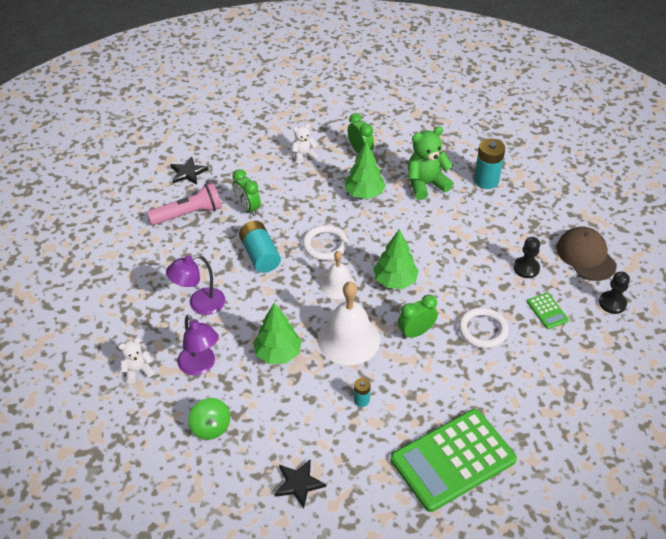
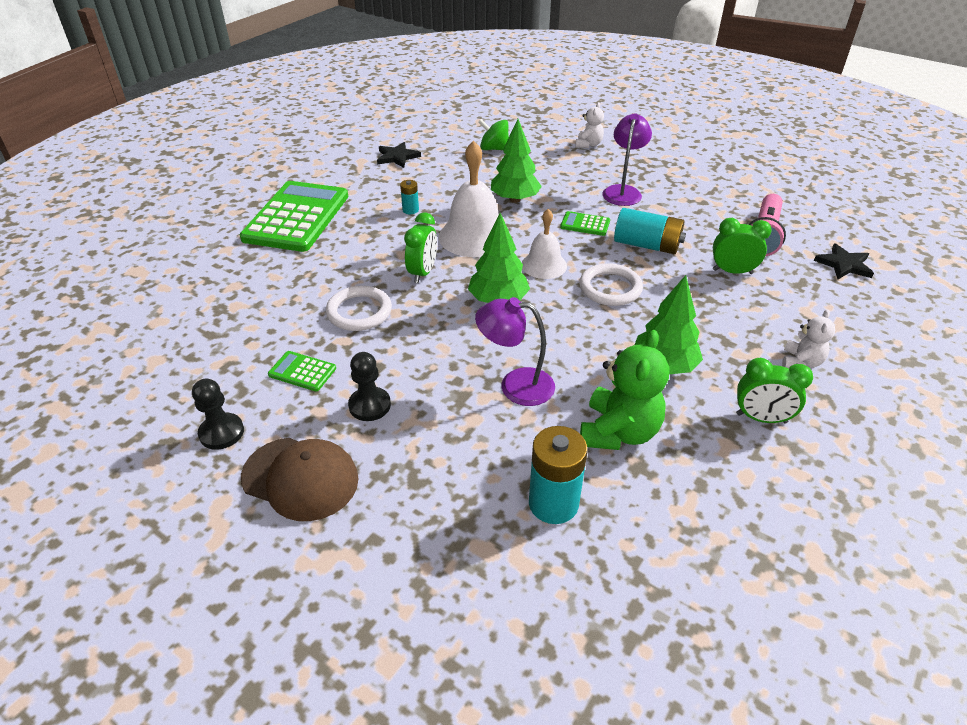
camera: 135 degrees right, 5 degrees down
(200, 366) = (555, 166): purple lamp -> purple lamp (515, 385)
(268, 296) = (585, 224): none -> green calculator

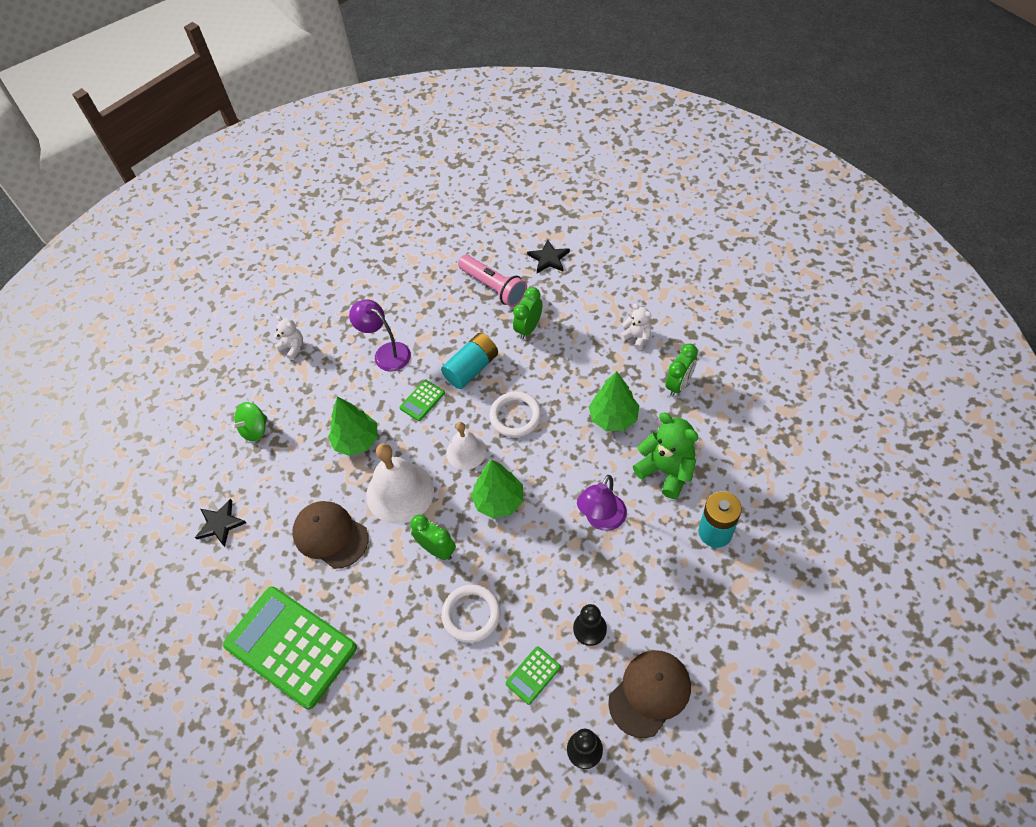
camera: 65 degrees left, 15 degrees up
(410, 210) = (330, 535): turquoise battery -> brown cap

